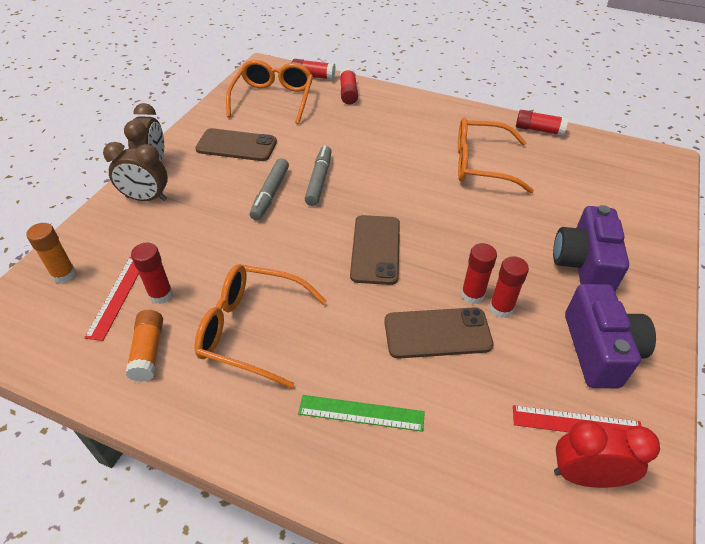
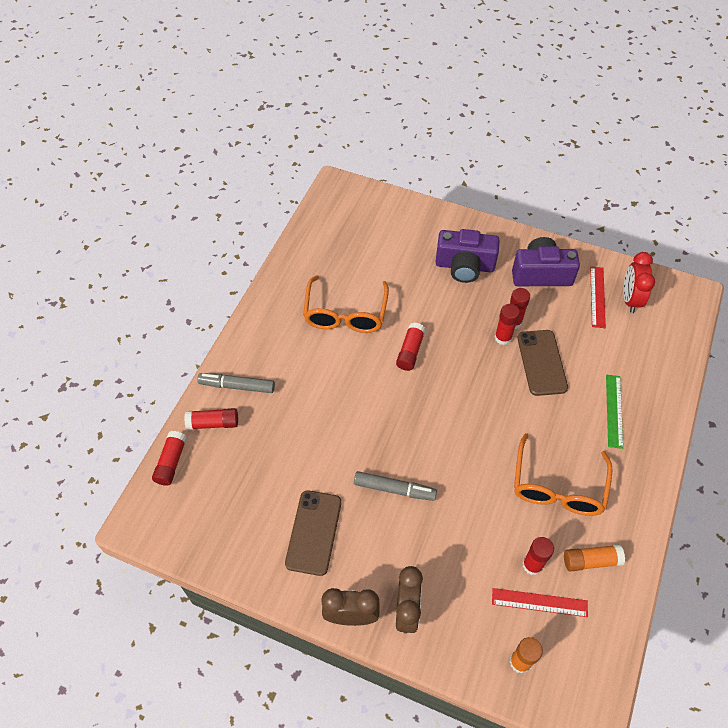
camera: 90 degrees left, 10 degrees up
(273, 99) = (220, 503): orange glasses -> none
(319, 180) = (372, 447): grey marker -> grey marker (237, 386)
(376, 249) = (462, 400): brown phone -> none
(539, 130) = (292, 263): red glue stick -> red glue stick (410, 351)

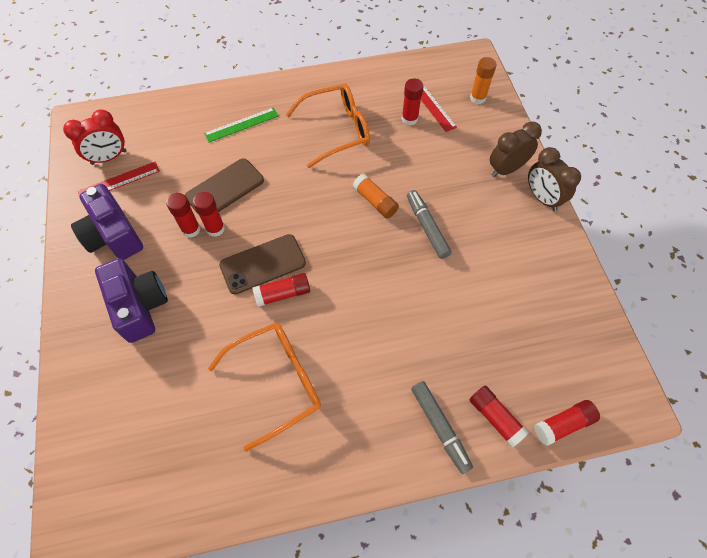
camera: 125 degrees left, 5 degrees up
(313, 532) = (510, 260): brown phone -> brown phone (263, 264)
(591, 561) = (378, 91): orange glue stick -> orange glue stick (375, 201)

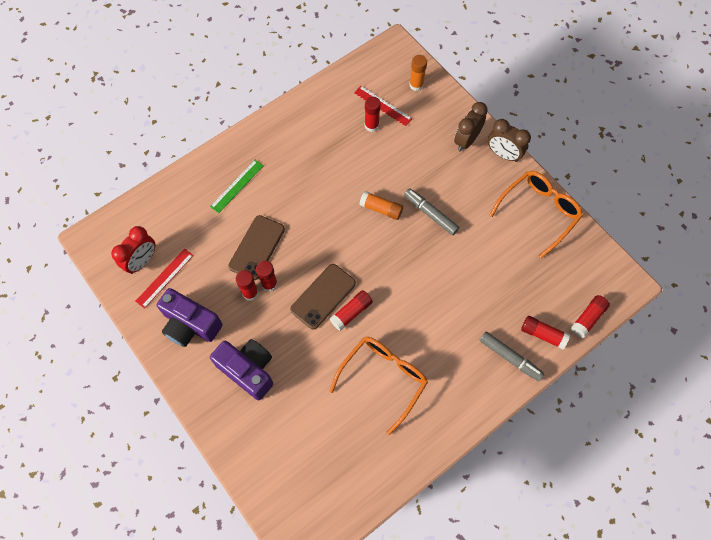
camera: 25 degrees left, 5 degrees up
(336, 130) = (318, 160): orange glasses -> orange glasses (538, 212)

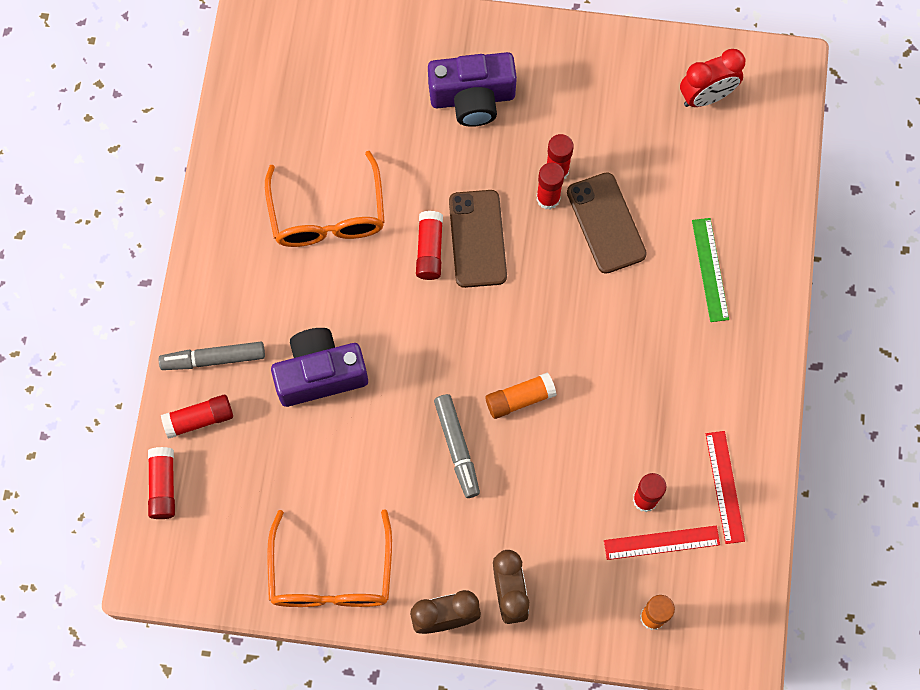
camera: 135 degrees right, 5 degrees up
(142, 261) = (706, 97): red clock -> red clock turned 105 degrees counterclockwise
(165, 278) = (662, 103): red ruler -> red ruler (724, 487)
(190, 325) = (580, 85): purple camera -> purple camera (320, 374)
(430, 214) = (457, 447): grey marker -> grey marker turned 75 degrees clockwise

